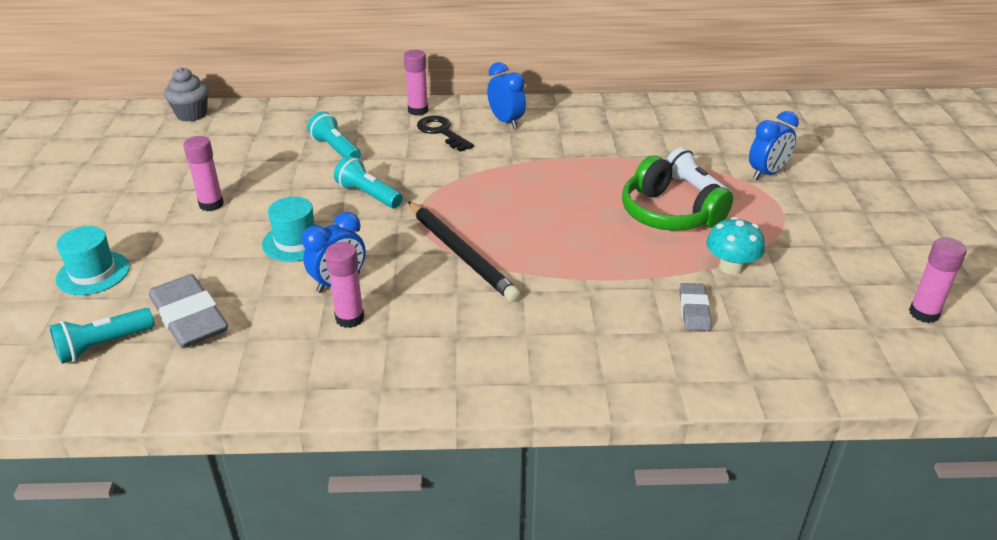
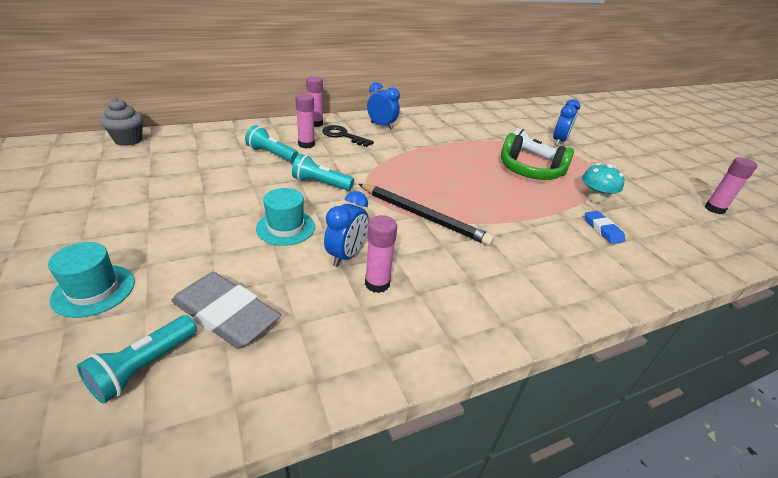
camera: 25 degrees left, 0 degrees up
(211, 204) = (188, 208): pink glue stick -> pink glue stick (306, 144)
(694, 310) = (602, 229): grey eraser -> blue eraser

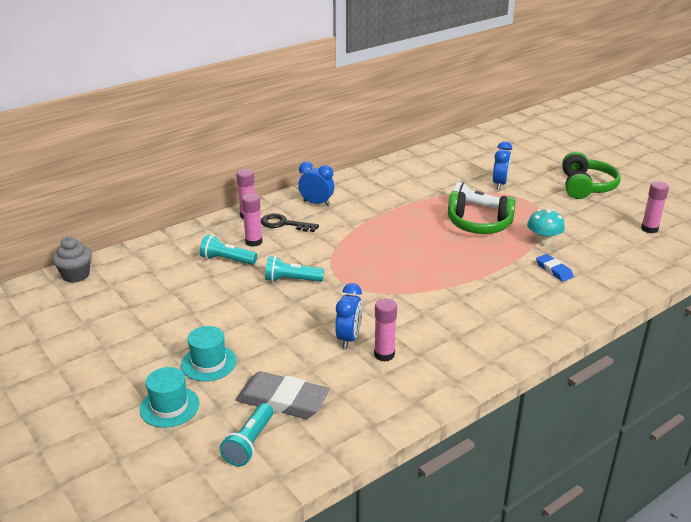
camera: 10 degrees left, 5 degrees down
(286, 227) = (285, 327): turquoise hat -> turquoise hat (208, 363)
(423, 216) = (397, 291): black pencil -> none
(645, 158) = (585, 186): none -> green headphones

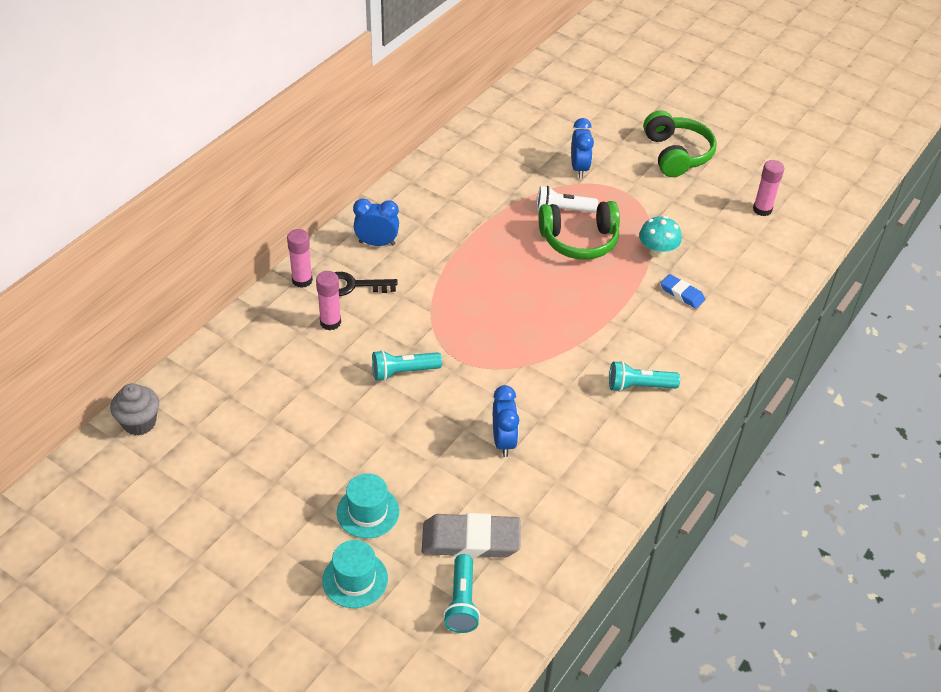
camera: 20 degrees left, 15 degrees up
(227, 260) = (312, 358): turquoise flashlight -> turquoise flashlight (639, 386)
(384, 354) = (549, 454): pink glue stick -> none

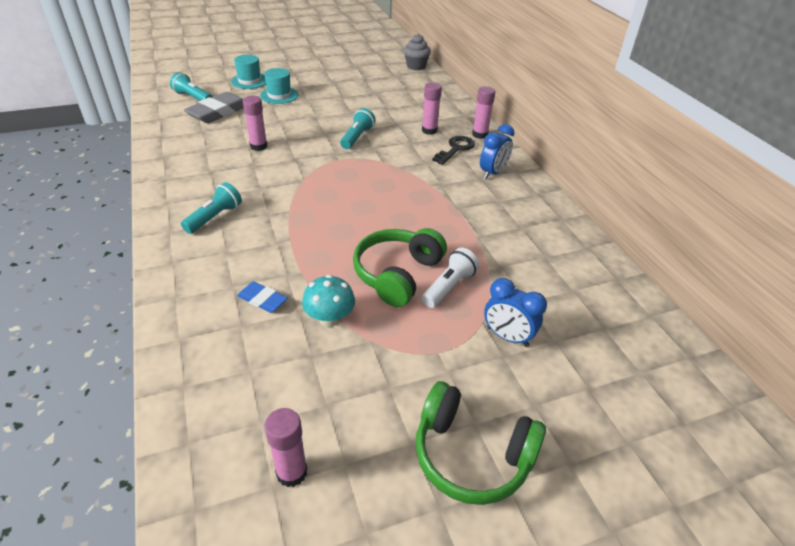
camera: 125 degrees right, 5 degrees down
(503, 441) = (258, 146): blue clock -> pink glue stick
(682, 294) = (262, 300): blue eraser -> blue eraser turned 45 degrees clockwise

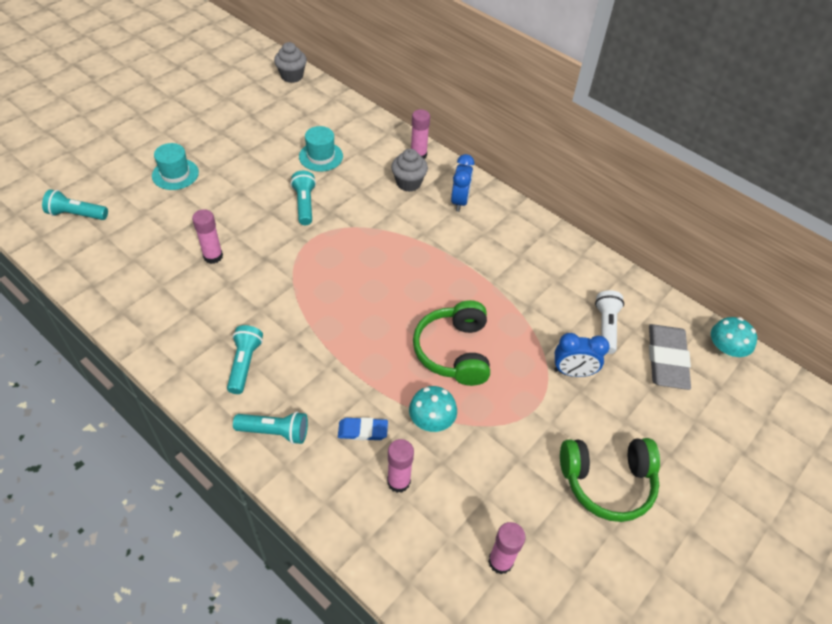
camera: 30 degrees left, 10 degrees up
(191, 270) = (275, 432): none -> turquoise flashlight
(218, 112) = (126, 225): grey eraser -> grey eraser (666, 359)
(249, 81) = (122, 164): turquoise hat -> turquoise hat (321, 156)
(429, 130) = (368, 167): pink glue stick -> pink glue stick (398, 481)
(449, 287) = (502, 345): white flashlight -> white flashlight (606, 327)
(456, 149) = (408, 183): black key -> grey cupcake
(713, 389) = (724, 350): none -> turquoise mushroom

